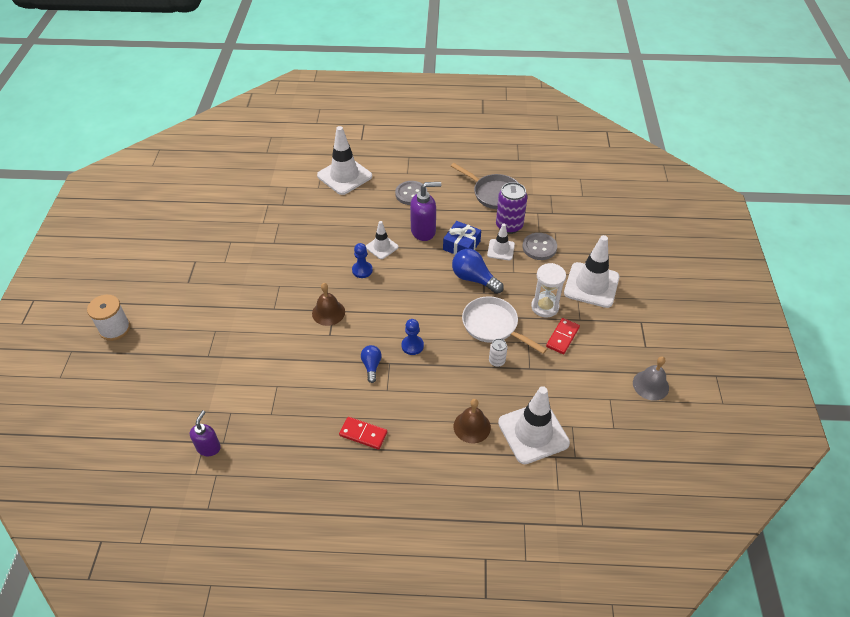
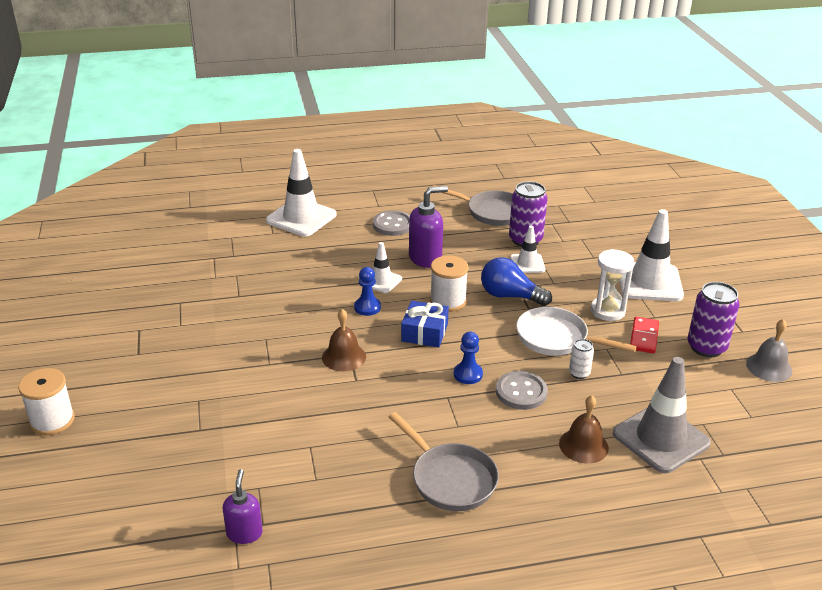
camera: 15 degrees left, 15 degrees down
(363, 434) = (450, 479): red domino -> grey pan
(371, 366) = (426, 404): blue light bulb -> none
(424, 275) = (448, 301): none -> white spool
(461, 245) = (478, 266): blue gift -> blue gift (424, 332)
(533, 433) = (661, 438): white traffic cone -> grey traffic cone
(539, 247) = (571, 255): grey button -> grey button (521, 392)
(608, 356) = (706, 347): none -> purple can

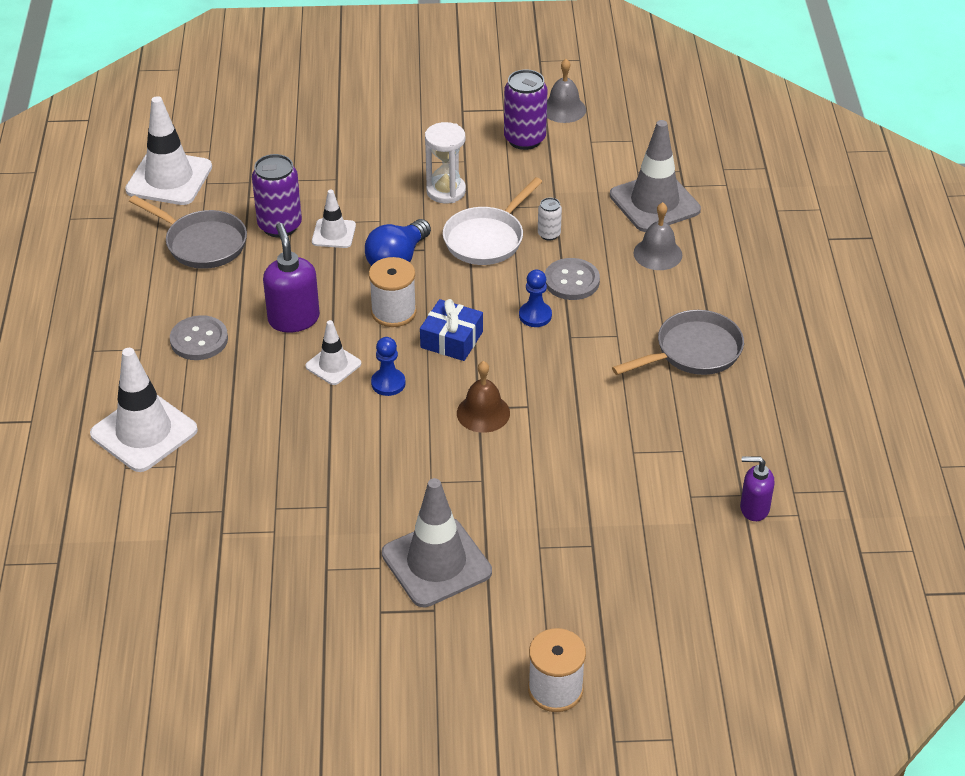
camera: 80 degrees left, 10 degrees up
(183, 350) = (436, 563): none -> grey traffic cone
(492, 212) = (202, 243): grey pan -> grey pan turned 90 degrees clockwise
(583, 445) = (657, 254): brown bell -> grey bell
(644, 337) = (498, 176): red domino -> none
(649, 282) = (400, 149): white traffic cone -> white traffic cone (169, 179)

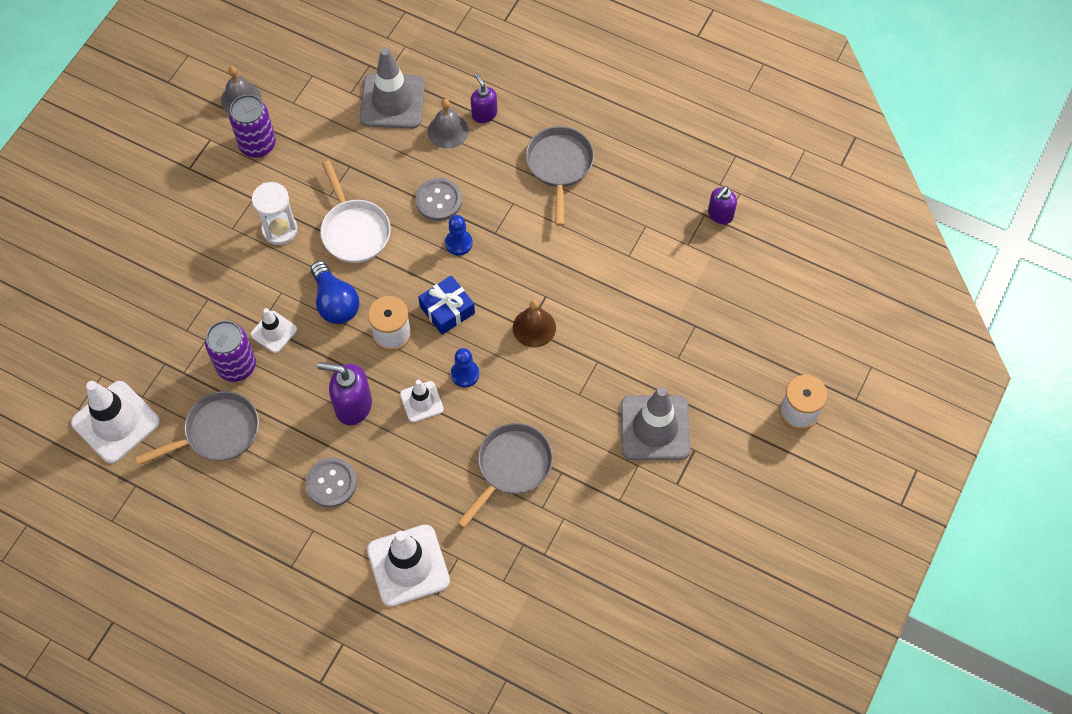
camera: 60 degrees left, 20 degrees up
(306, 463) = (511, 467): none -> grey pan
(549, 234) = (378, 187): white can -> none
(702, 270) = (484, 114): none -> purple soap dispenser

